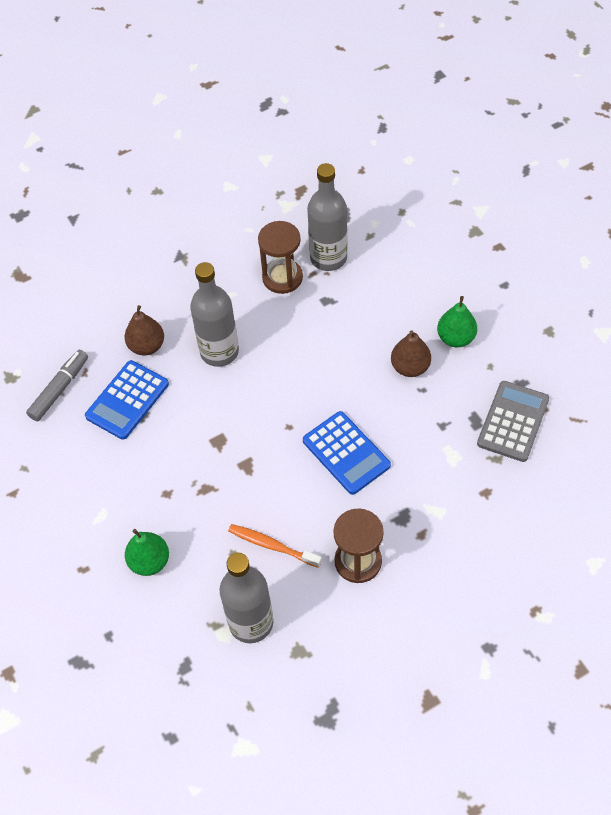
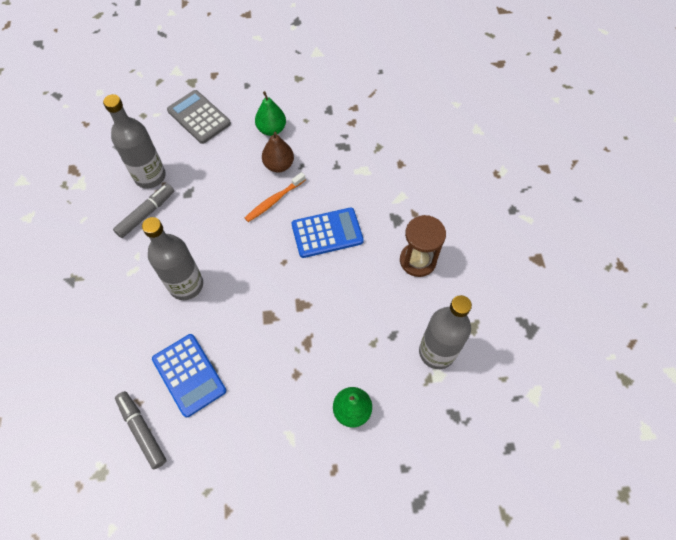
camera: 70 degrees left, 5 degrees up
(147, 346) = (144, 339): brown pear -> none
(272, 546) = (380, 312): orange toothbrush -> orange toothbrush (274, 200)
(282, 277) = (146, 214): brown hourglass -> grey marker
(513, 421) = (355, 126): grey calculator -> grey calculator (199, 117)

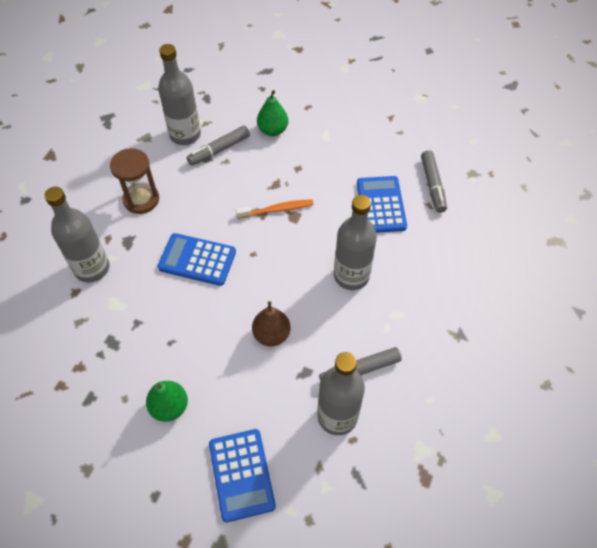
camera: 150 degrees left, 5 degrees down
(199, 117) = (241, 474): grey calculator -> blue calculator
(274, 200) = (223, 317): orange toothbrush -> orange toothbrush (276, 210)
(279, 165) = (192, 355): brown pear -> brown pear (271, 334)
(389, 352) = (219, 150): none -> grey marker
(404, 185) = (92, 268): none -> grey bottle

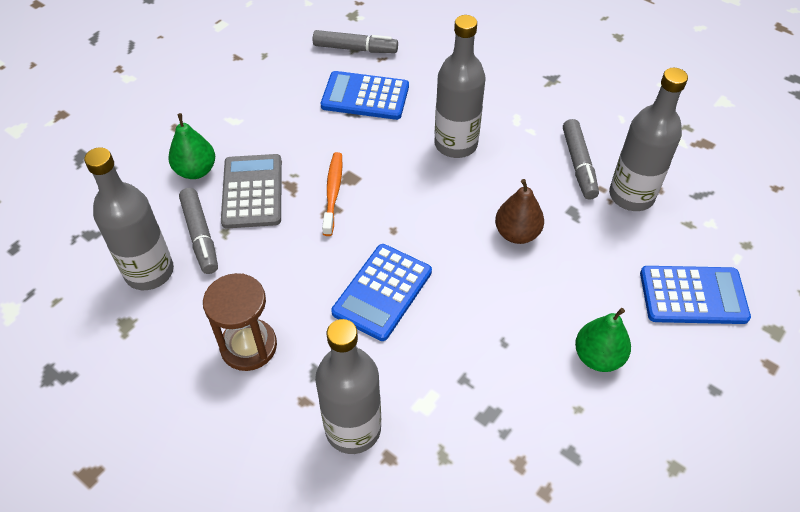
camera: 75 degrees left, 5 degrees down
(264, 165) = (252, 192): none -> grey calculator

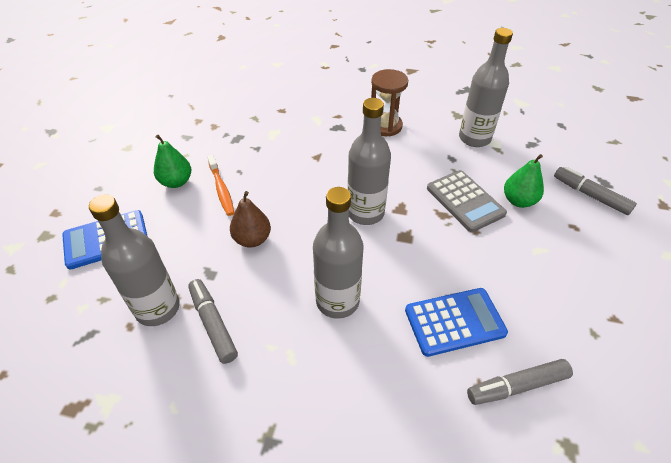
camera: 155 degrees right, 5 degrees down
(200, 236) = (468, 164): grey marker -> grey marker (590, 195)
(333, 193) = (408, 220): orange toothbrush -> orange toothbrush (221, 189)
(353, 429) = (305, 114): grey bottle -> grey bottle (365, 213)
(382, 292) = (329, 172): blue calculator -> none

